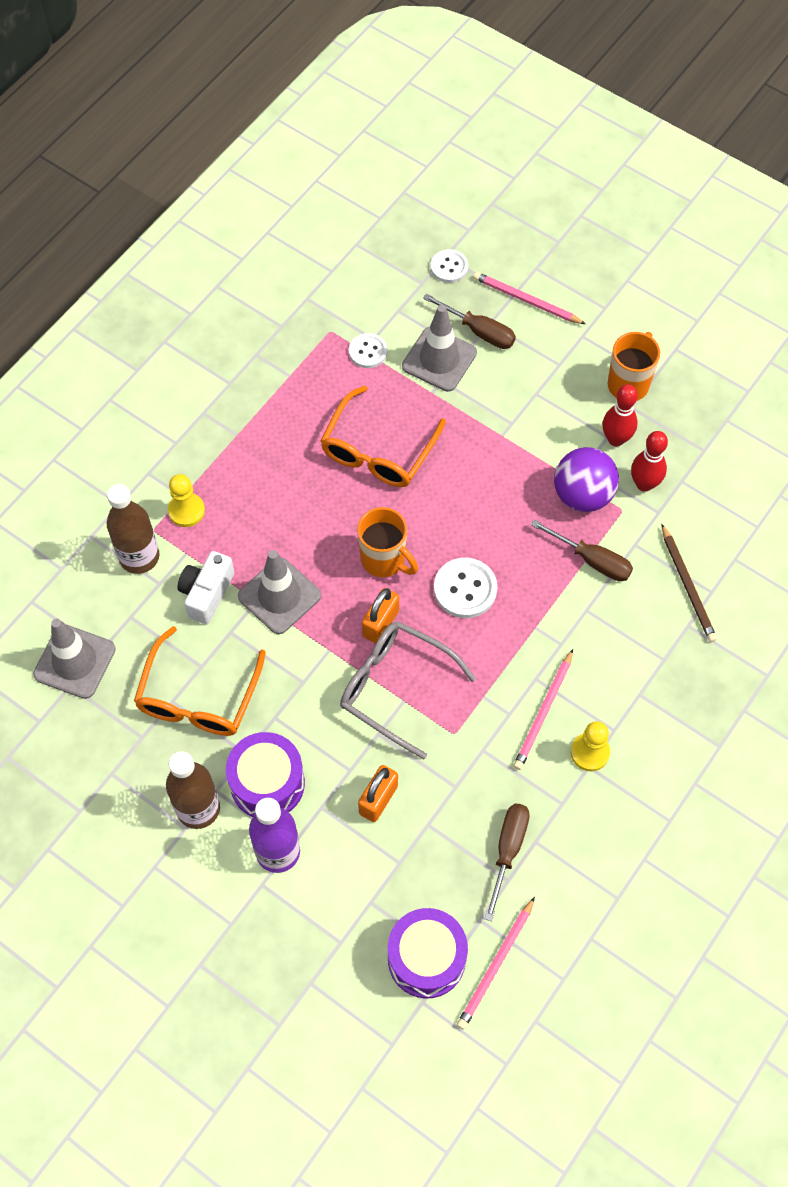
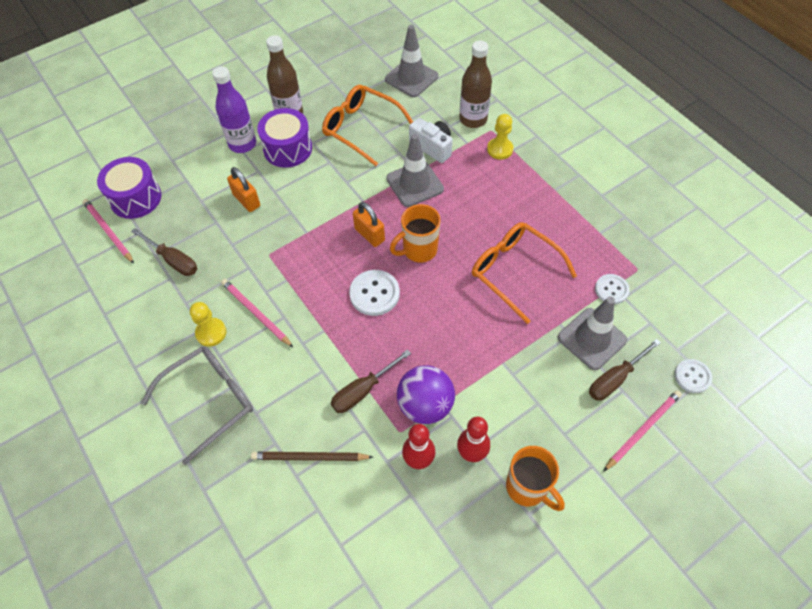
camera: 110 degrees right, 5 degrees down
(395, 687) = (318, 230): grey glasses -> grey glasses (210, 400)

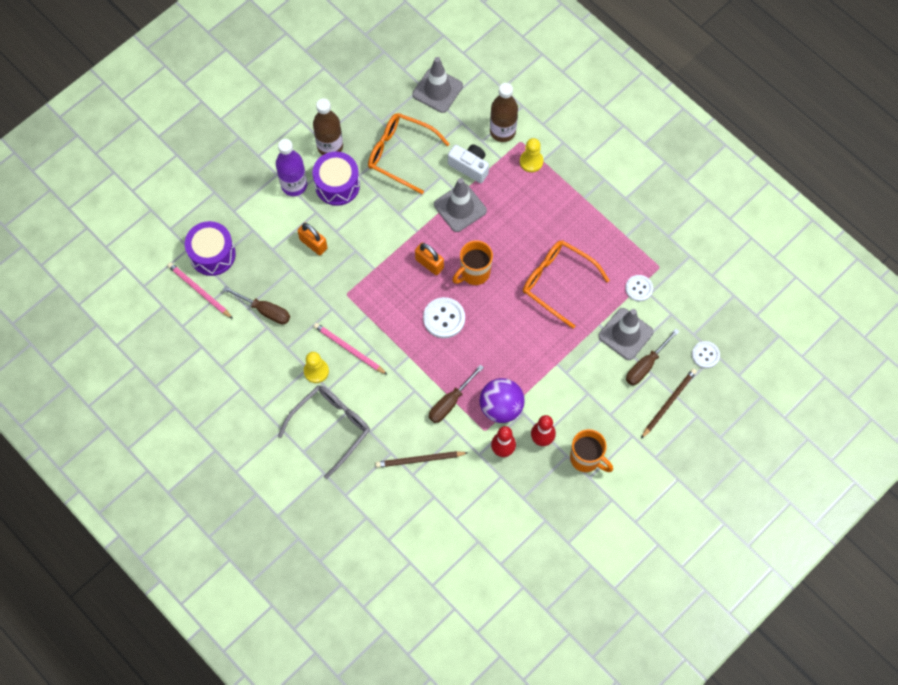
camera: 10 degrees left, 10 degrees up
(642, 429) = (668, 403): pink pencil -> brown pencil

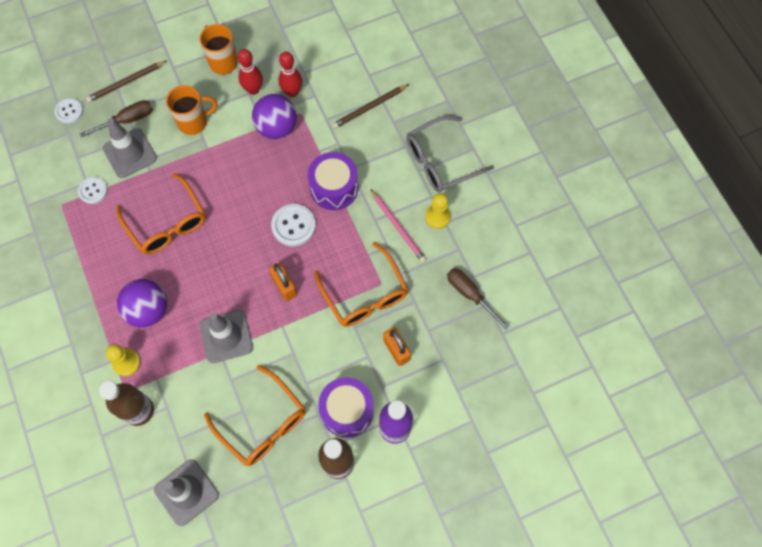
camera: 160 degrees left, 0 degrees up
(199, 291) = (533, 339): pink pencil -> none
(212, 254) = (509, 376): purple drum -> purple drum (334, 188)
(357, 280) = (365, 295): none -> orange glasses
(419, 460) = (369, 107): brown pencil -> brown pencil turned 135 degrees clockwise
(450, 402) = (321, 147): brown screwdriver -> none
(469, 166) = (194, 380): white camera -> none
(474, 273) = (244, 260): orange mug -> orange mug (194, 122)
(535, 206) = (148, 310): none -> purple ball

